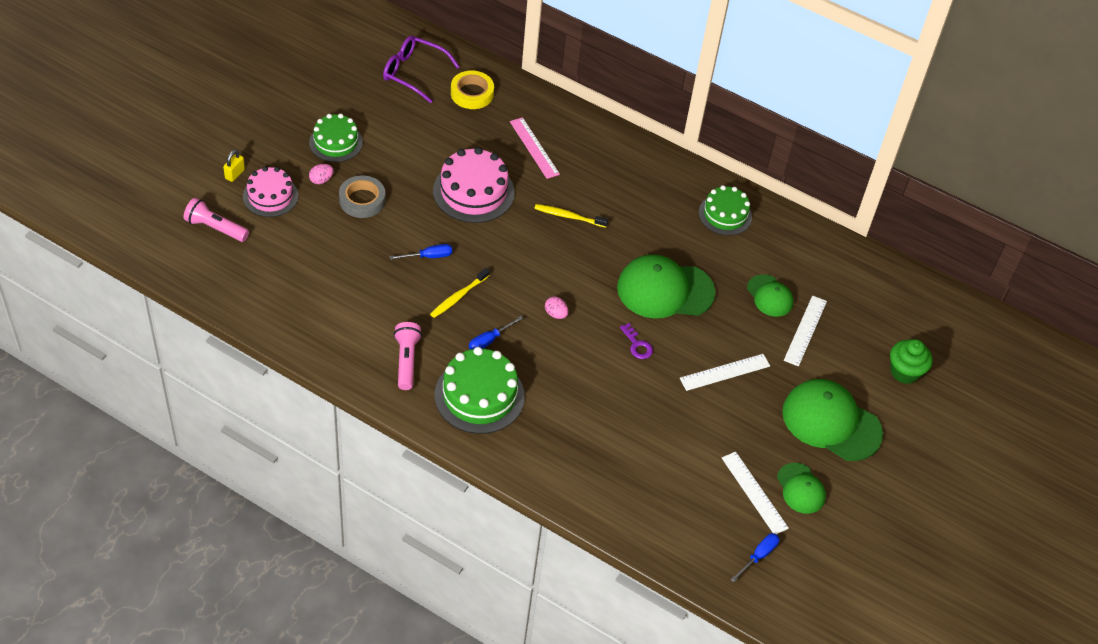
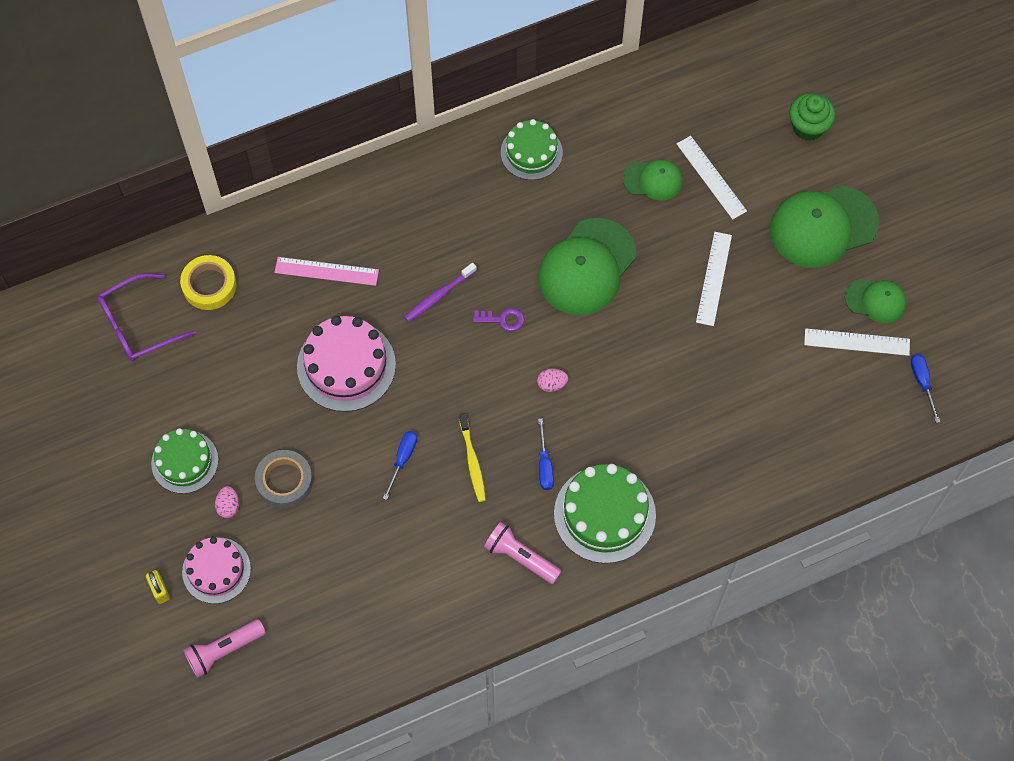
camera: 50 degrees left, 15 degrees up
(568, 216) = (439, 295): yellow toothbrush -> purple toothbrush
(637, 345) = (635, 334): purple key -> purple key (503, 319)

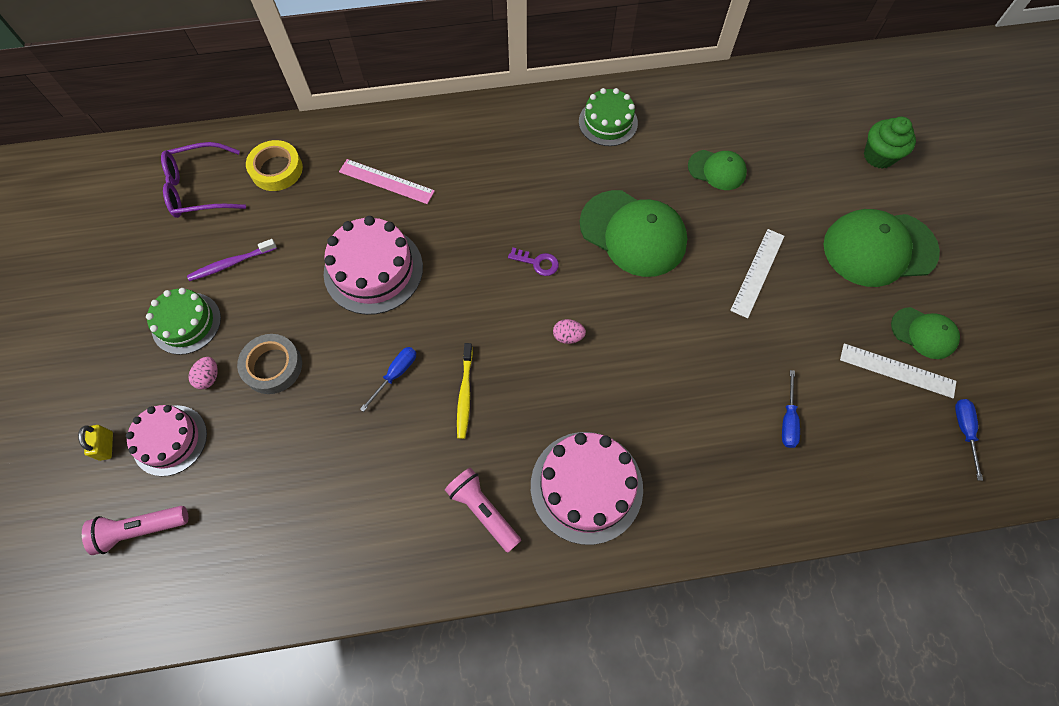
camera: 15 degrees right, 0 degrees up
(439, 295) = (483, 226): purple toothbrush -> purple toothbrush (231, 263)
(544, 465) = (537, 417): blue screwdriver -> blue screwdriver (788, 420)
(587, 267) = (633, 233): green cap -> green cap turned 105 degrees counterclockwise
(604, 514) = (586, 486): green cake -> pink cake
(711, 177) = (774, 179): white ruler -> none

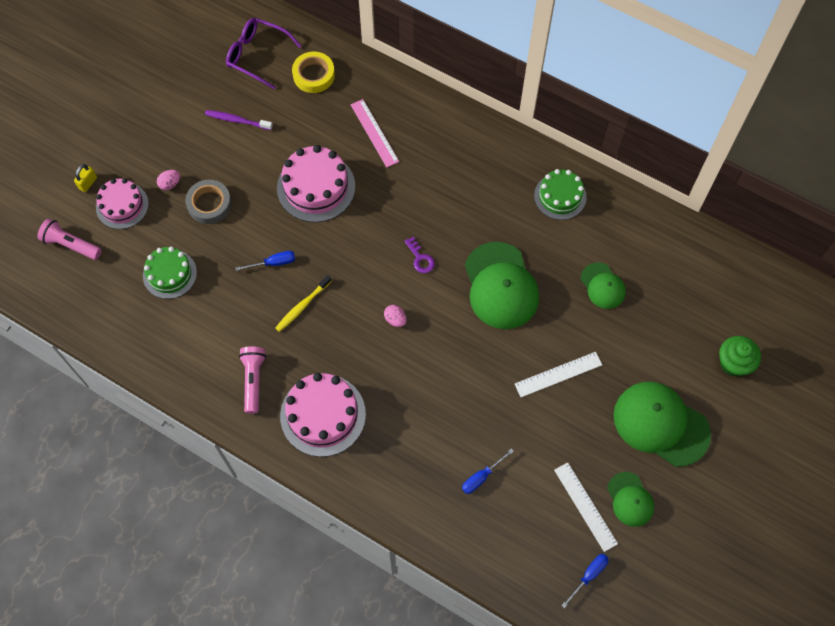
camera: 40 degrees right, 0 degrees up
(186, 323) = (183, 140): green cake -> green cake (170, 274)

